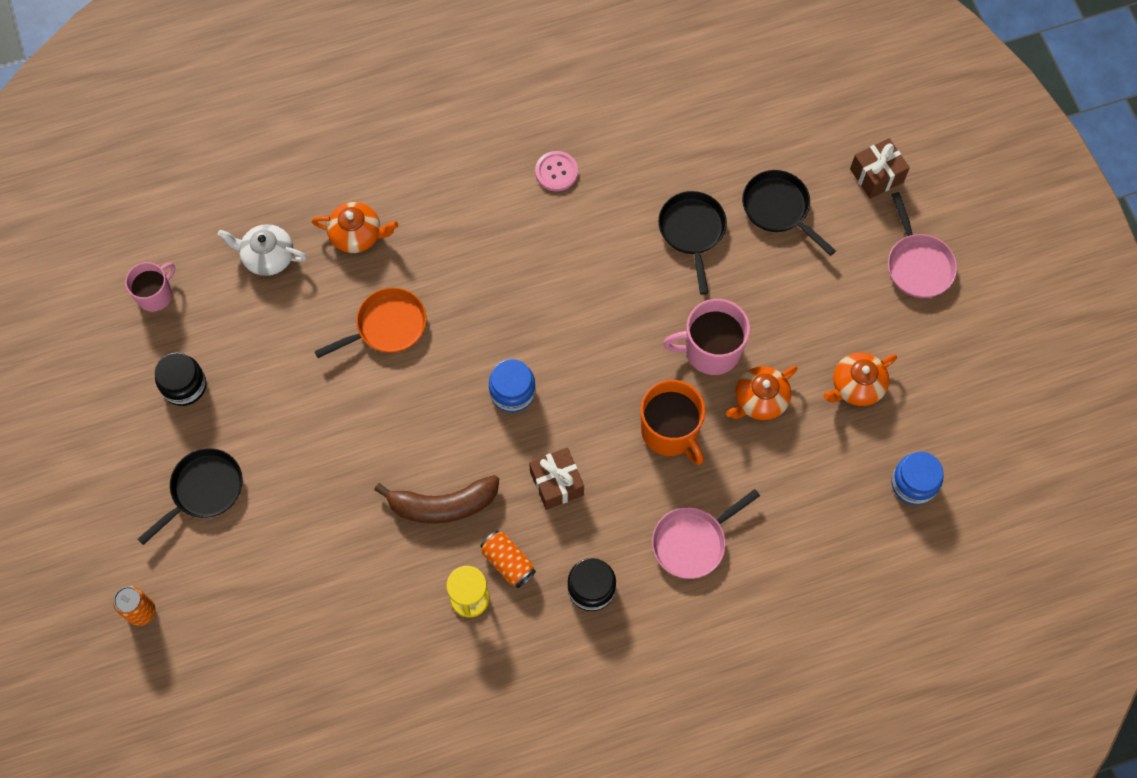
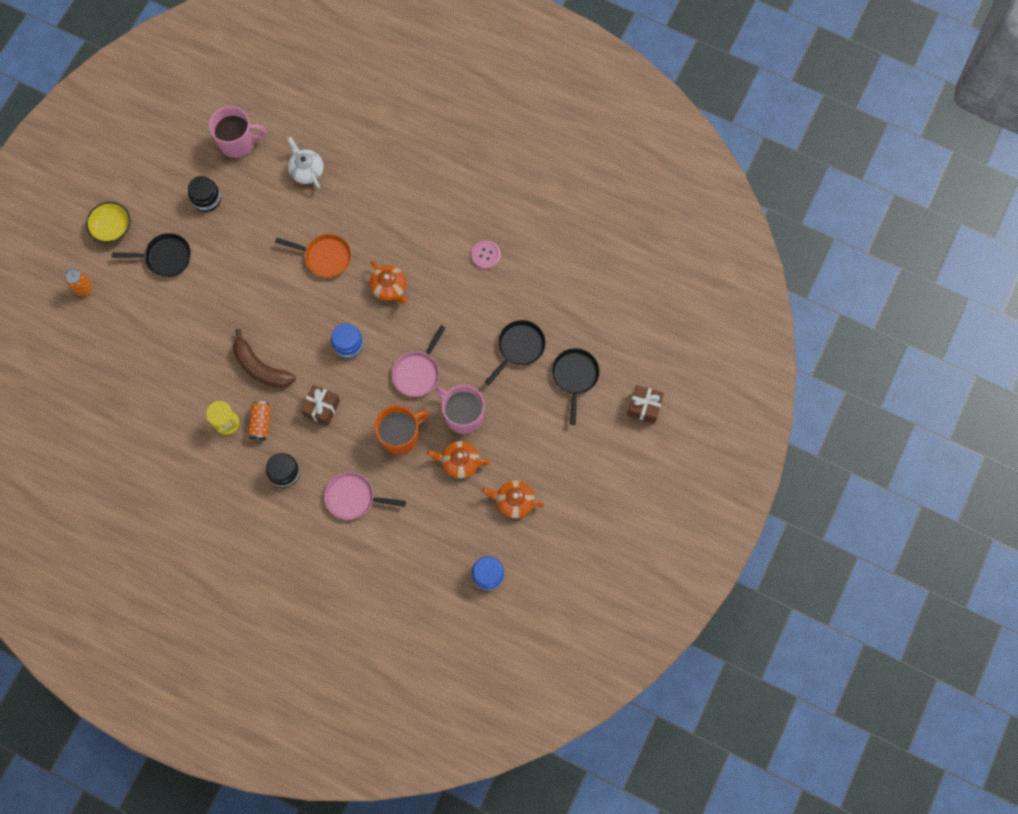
camera: 45 degrees right, 5 degrees up
(103, 515) = (112, 227): none -> yellow bowl
(155, 295) = (238, 142): pink mug -> pink mug, size x1.54
(357, 235) = (358, 198): orange teapot -> orange teapot (389, 288)
(670, 431) = (400, 435): orange mug -> orange mug turned 135 degrees counterclockwise
(918, 265) = (613, 472): pink pan -> pink pan (417, 372)

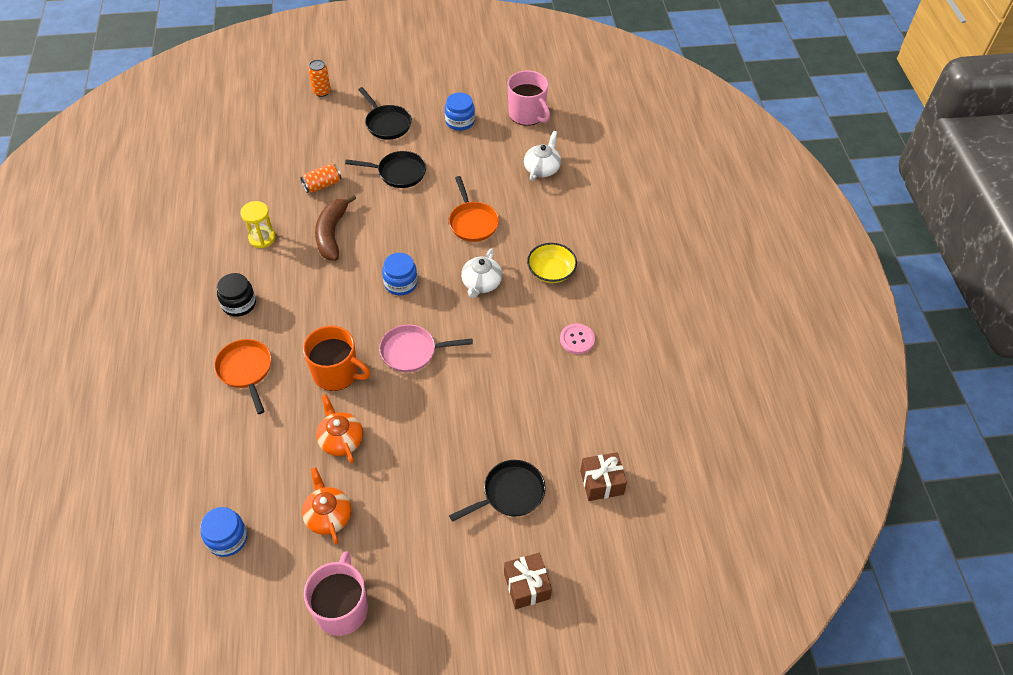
camera: 55 degrees right, 20 degrees down
(112, 227) = (387, 81): yellow bowl -> yellow bowl (551, 271)
(206, 199) = (460, 121): black jar -> blue jar
(261, 423) = (277, 261): orange can -> orange can (322, 185)
(322, 408) = (323, 297): brown gift -> brown gift (601, 482)
(353, 497) = (246, 370): pink pan -> orange pan
(389, 288) = (481, 283): orange teapot -> white teapot
(463, 415) = (394, 414): pink mug -> pink mug (342, 608)
(519, 347) = (503, 423): black pan -> black pan (398, 173)

